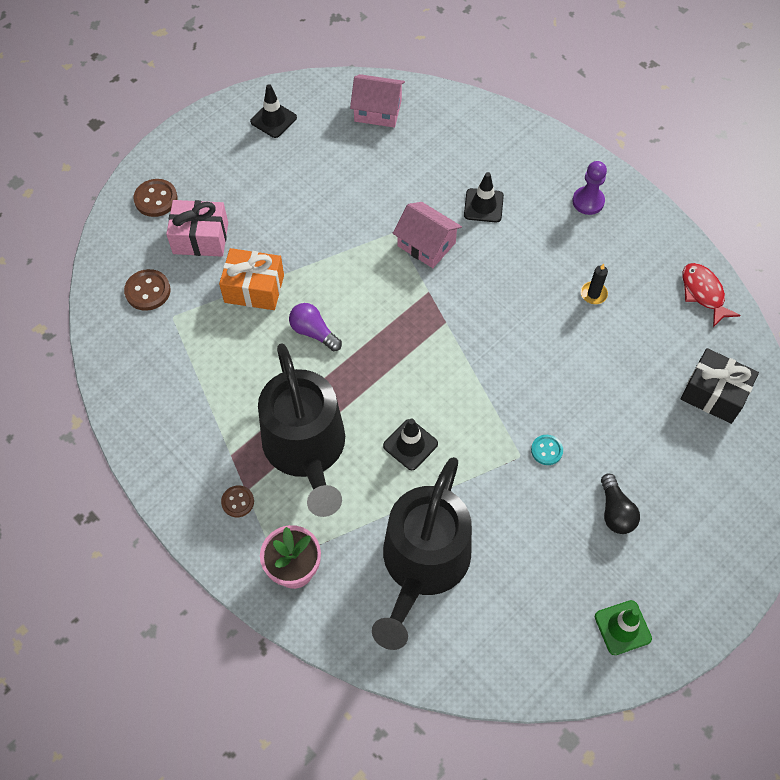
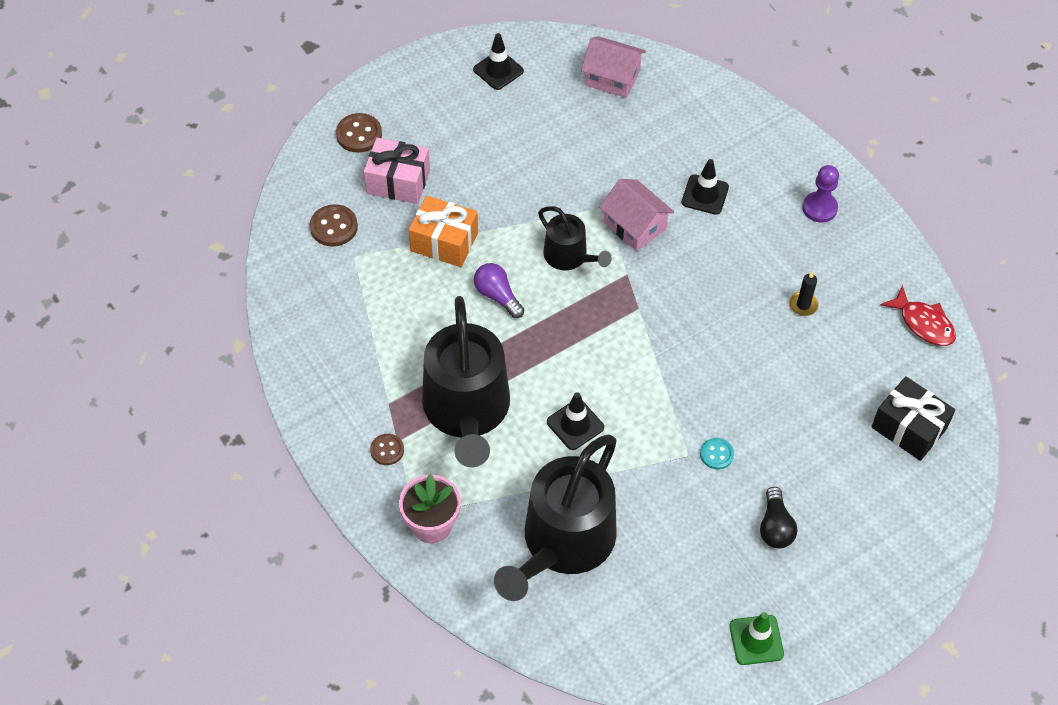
camera: 10 degrees right, 5 degrees down
(372, 283) = (569, 256): none -> black watering can
(703, 293) = (923, 323): red fish -> red fish turned 150 degrees clockwise

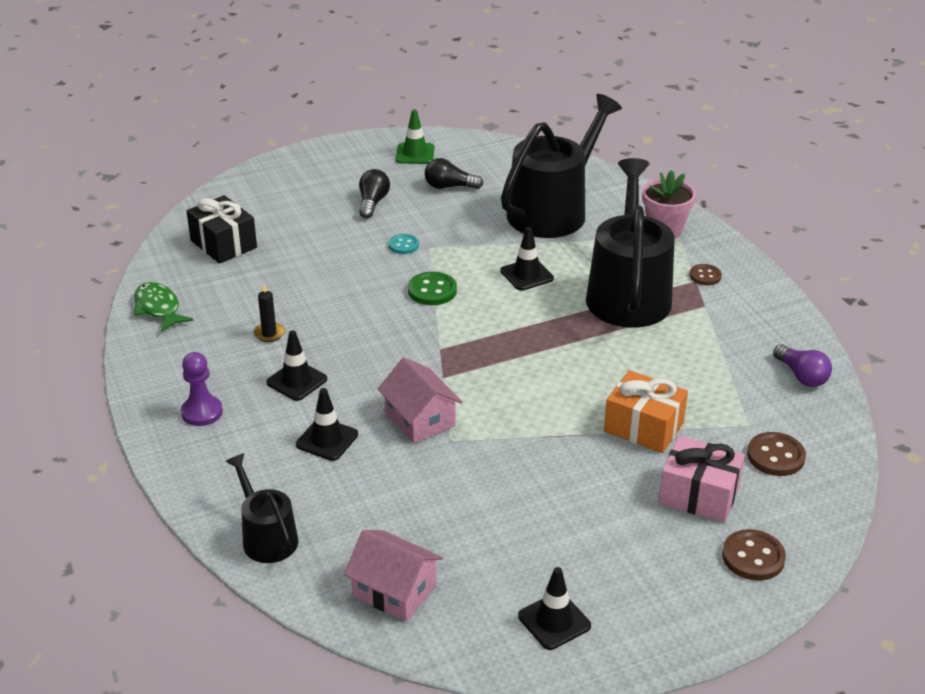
camera: 170 degrees left, 20 degrees down
(497, 296) = (588, 374): purple light bulb -> purple light bulb (801, 376)
(569, 256) = (502, 399): black watering can -> black watering can (266, 537)
(666, 386) = (432, 290): none -> green button
(694, 573) = (449, 186): none -> black light bulb
(754, 252) = (296, 381): none -> black traffic cone
(923, 323) = (158, 308): red fish -> green fish

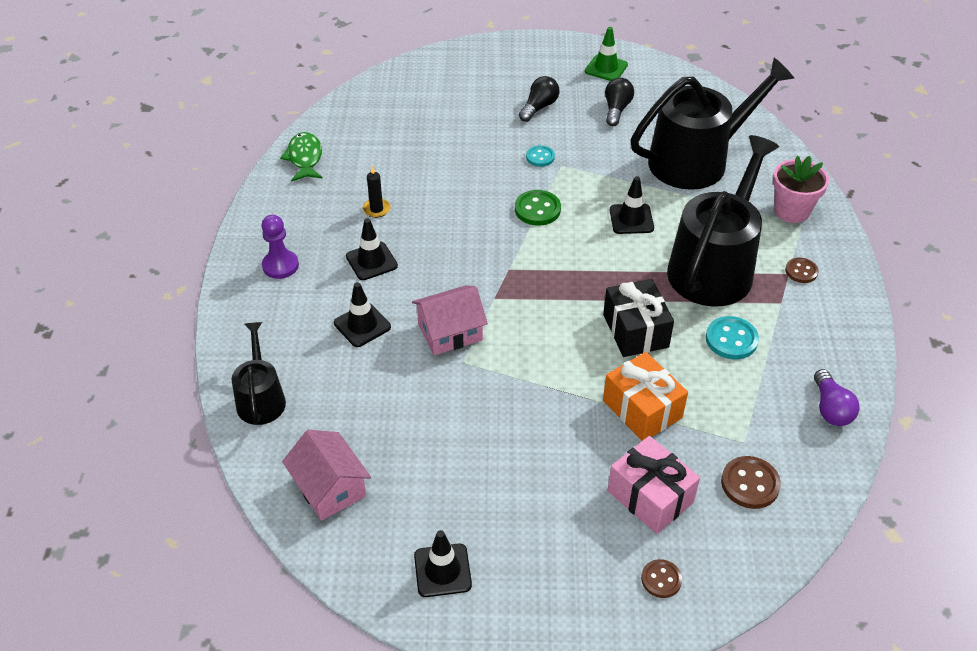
camera: 25 degrees right, 10 degrees up
(223, 244) = (391, 112): black gift -> black gift (635, 331)
(420, 419) = (450, 332): pink house -> pink house turned 75 degrees clockwise
(449, 186) = (616, 109): black light bulb -> black light bulb turned 75 degrees clockwise
(682, 347) = (731, 339): none -> turquoise button
(753, 557) = (661, 579): brown button -> brown button, size x0.65

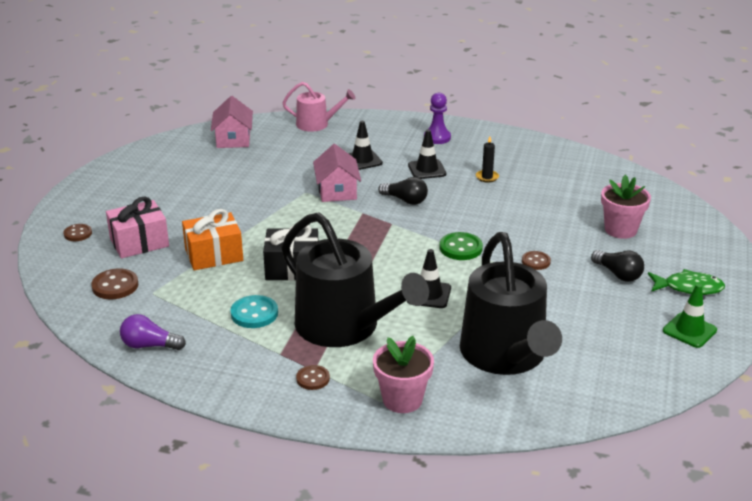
camera: 105 degrees right, 15 degrees down
(261, 399) = (316, 124): black watering can -> pink watering can
(305, 158) = (561, 155): green fish -> green fish (689, 288)
(329, 488) = (233, 139): pink house -> pink house turned 75 degrees counterclockwise
(442, 570) = (149, 165): black traffic cone -> none
(458, 109) = (620, 230): none -> pink flower pot
(540, 157) = (536, 261): turquoise button -> brown button
(616, 109) = (607, 321): black light bulb -> black light bulb (405, 200)

